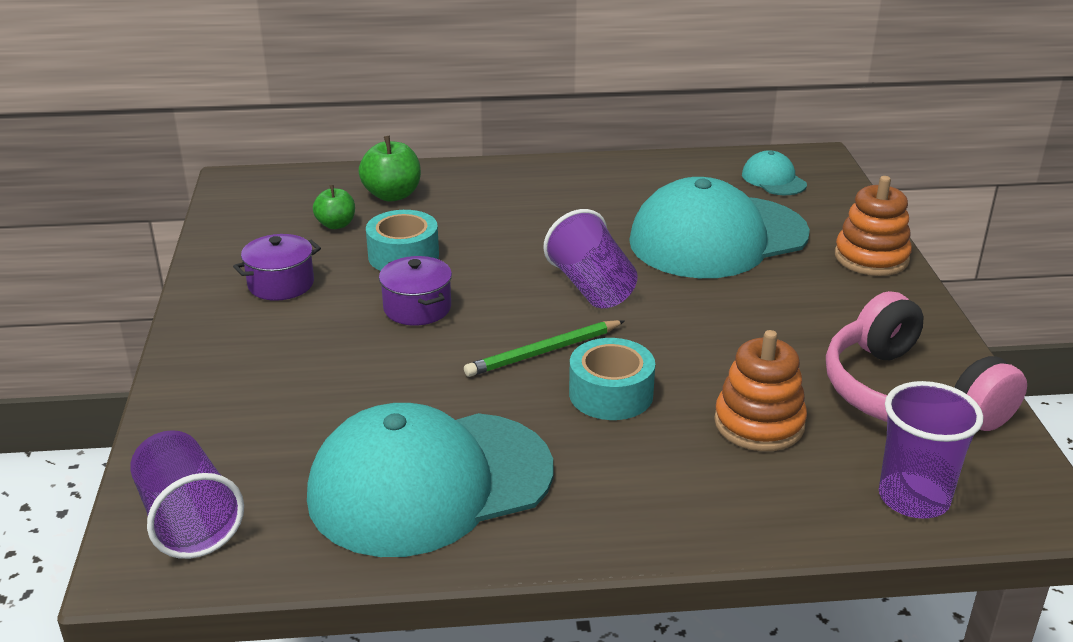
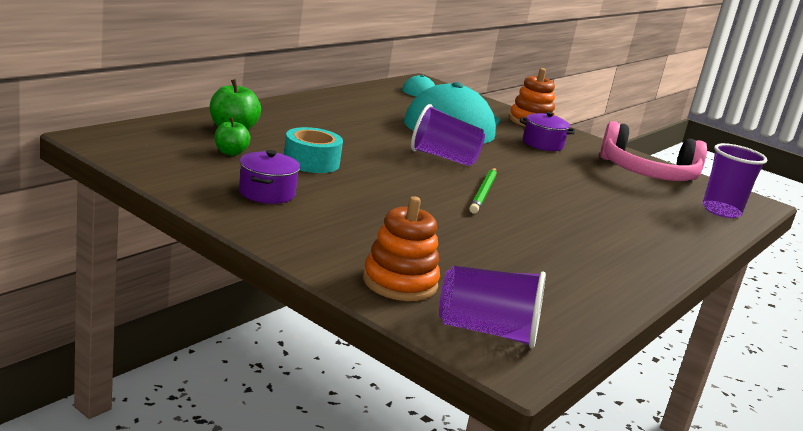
camera: 50 degrees left, 10 degrees down
(417, 308) = (377, 187): purple pot -> purple pot (542, 144)
(429, 483) = (559, 267): turquoise cap -> none
(611, 394) = (549, 203): turquoise tape -> none
(759, 424) = (624, 199): orange stacking toy -> orange stacking toy (400, 282)

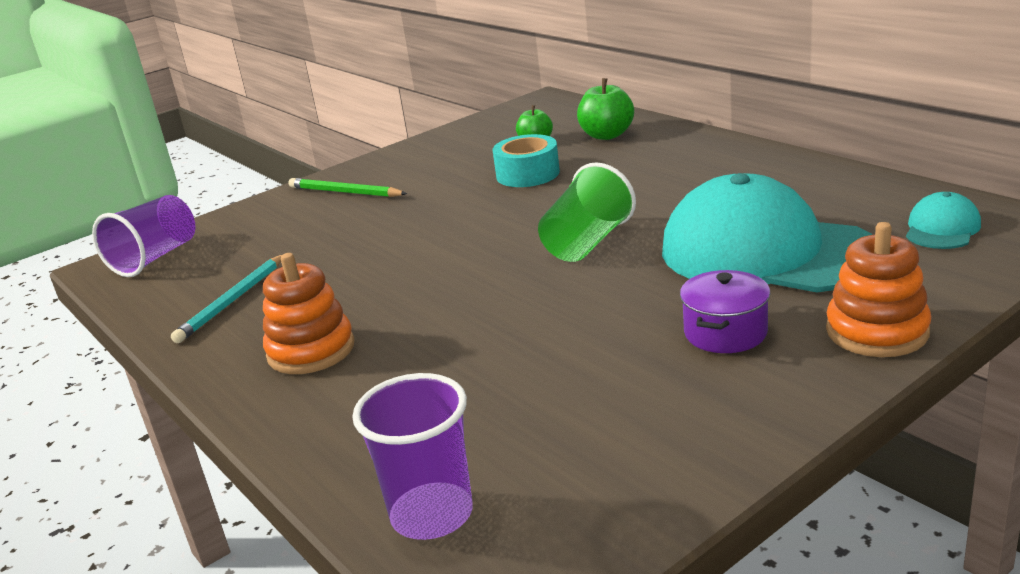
camera: 110 degrees right, 5 degrees up
(266, 193) = (435, 164): purple pot -> none
(400, 282) = (249, 223): orange stacking toy -> orange stacking toy (311, 350)
(443, 158) = (587, 243): purple cup -> green cup
(483, 193) = (464, 267): green pencil -> green pencil (345, 192)
(559, 276) = (232, 301): none -> turquoise pencil
(647, 174) = (621, 448): pink headphones -> none

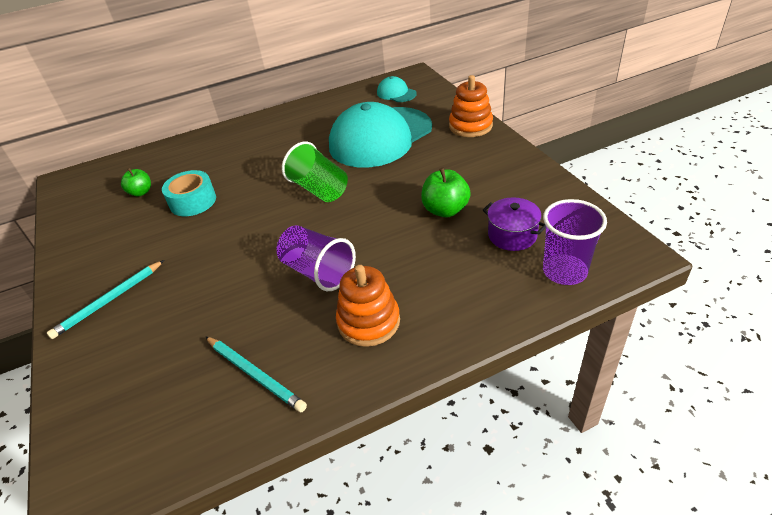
camera: 75 degrees left, 15 degrees up
(155, 258) = (105, 449): purple cup -> purple cup (318, 272)
(345, 192) = (109, 300): green pencil -> turquoise pencil
(607, 135) = (171, 162): green apple -> green apple (445, 210)
(725, 332) = (448, 161): purple pot -> purple pot (512, 235)

